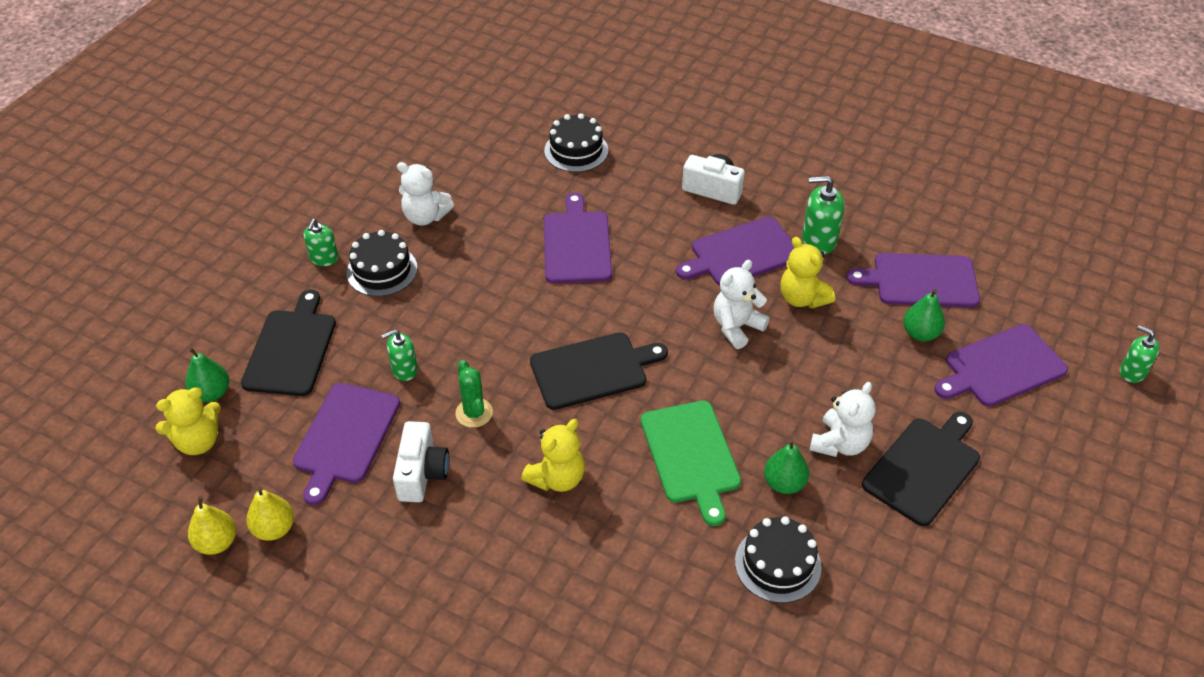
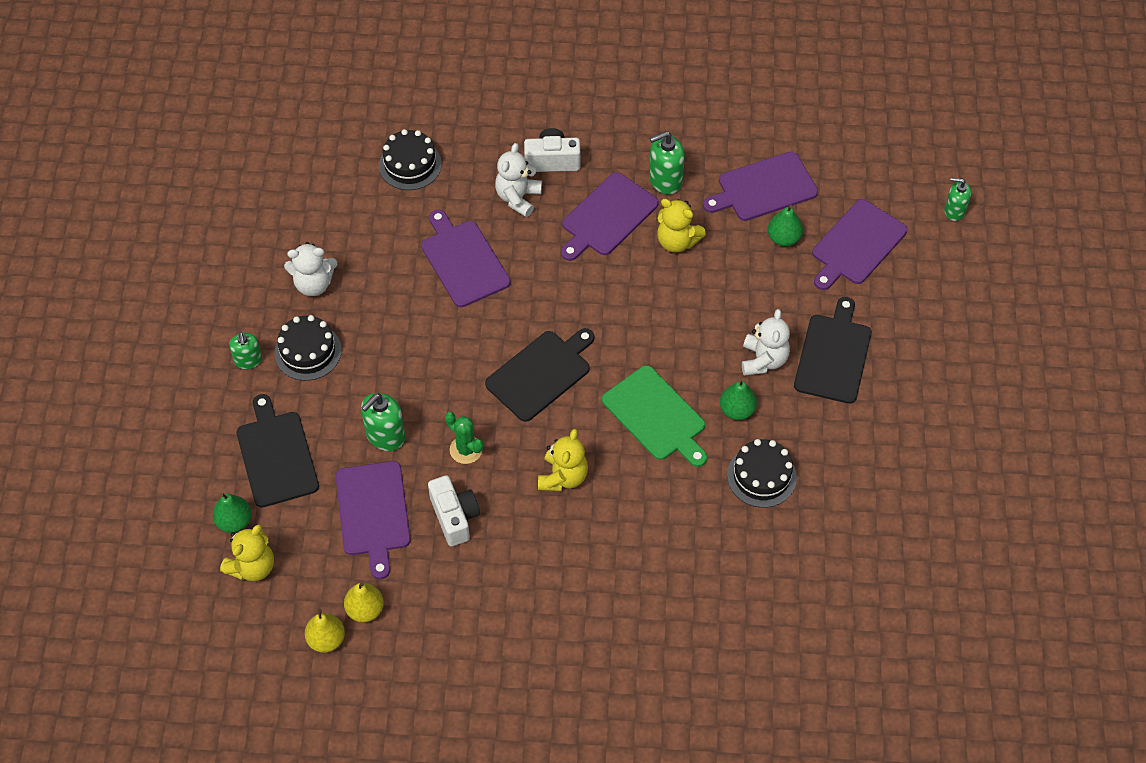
camera: 25 degrees left, 10 degrees up
(404, 370) = (385, 435): green soap dispenser -> green soap dispenser, size x1.51
(736, 327) = (637, 289): white teddy bear -> white teddy bear (518, 198)

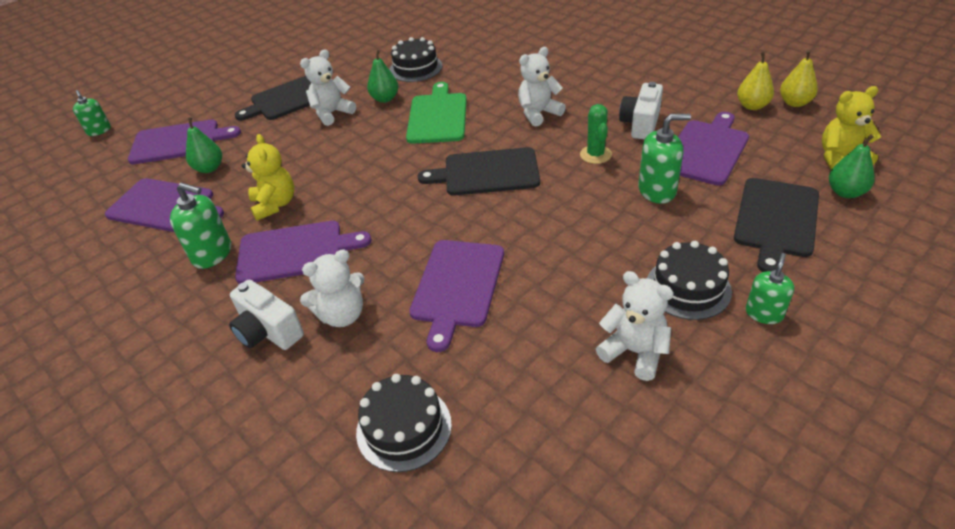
camera: 135 degrees left, 15 degrees down
(563, 477) = (538, 113): yellow teddy bear -> white teddy bear

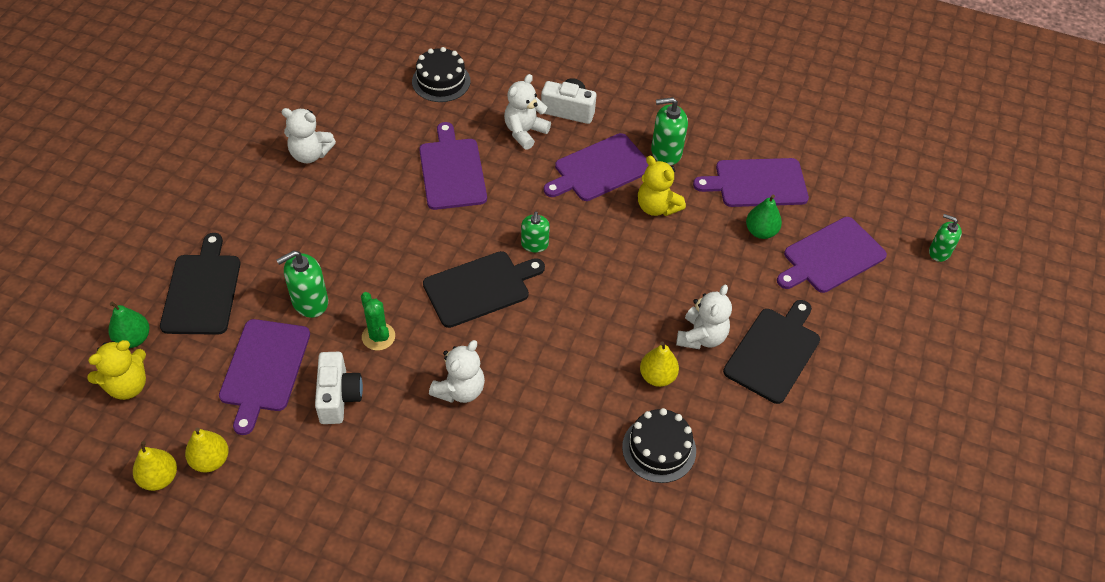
camera: 150 degrees right, 10 degrees up
(385, 99) = (657, 376): green pear -> yellow pear
(437, 116) = (575, 359): green cutting board -> none
(688, 288) = (276, 209): black cake -> none
(764, 313) = (220, 201): green soap dispenser -> green soap dispenser (534, 244)

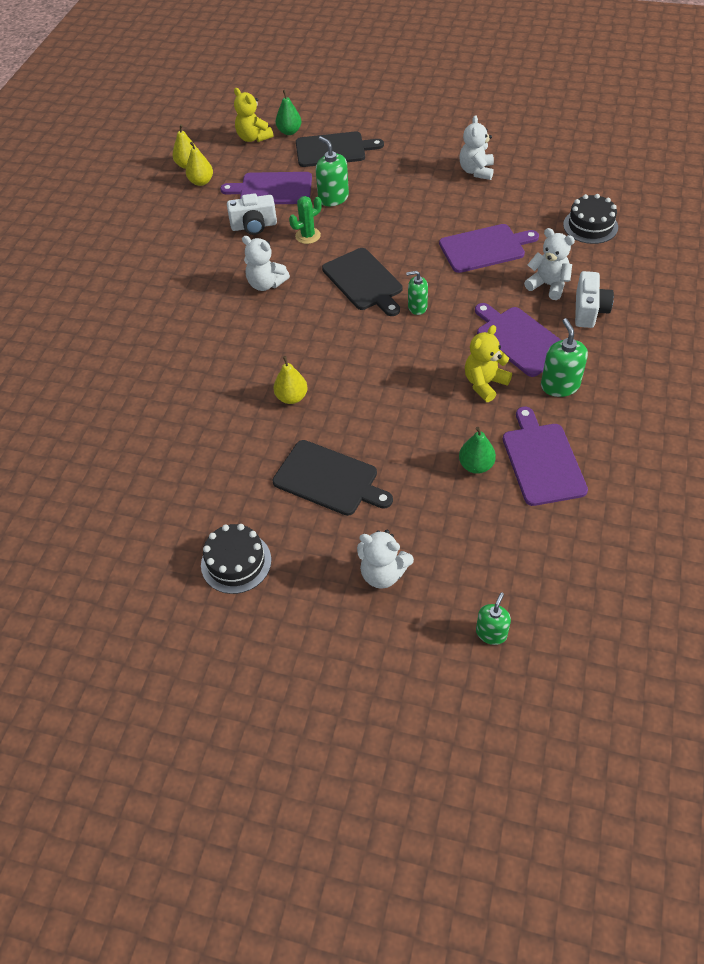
camera: 90 degrees right, 0 degrees up
(659, 449) = (221, 403): black cake -> black cake (236, 562)
(701, 337) = (338, 425): white teddy bear -> white teddy bear (383, 573)
(831, 256) = (458, 527): purple cutting board -> none

